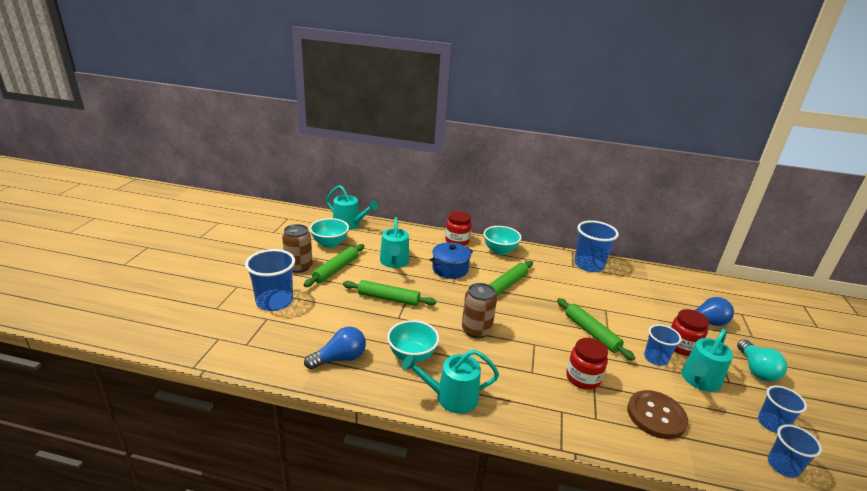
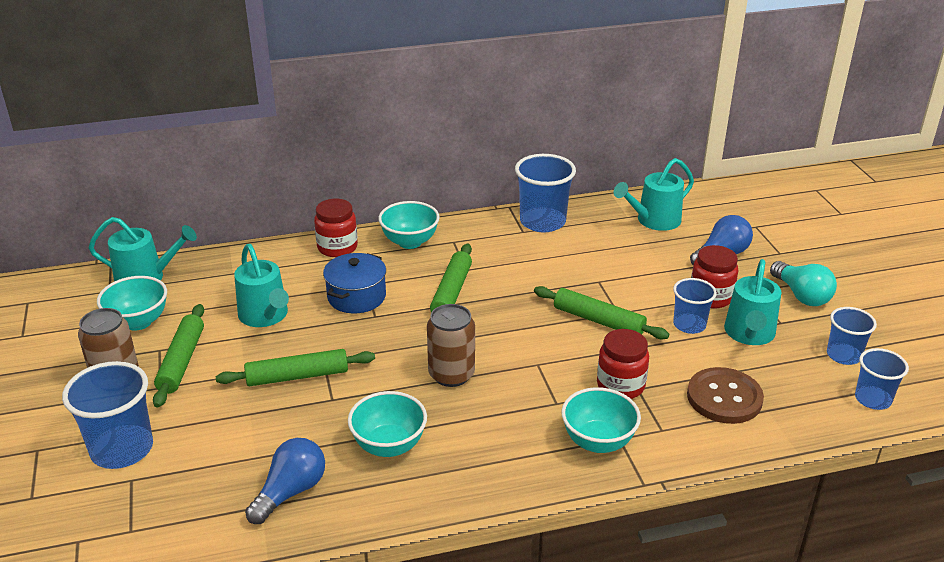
camera: 25 degrees left, 5 degrees up
(451, 397) = (477, 478): turquoise watering can -> turquoise watering can (654, 220)
(545, 407) = (598, 442): none -> turquoise bowl

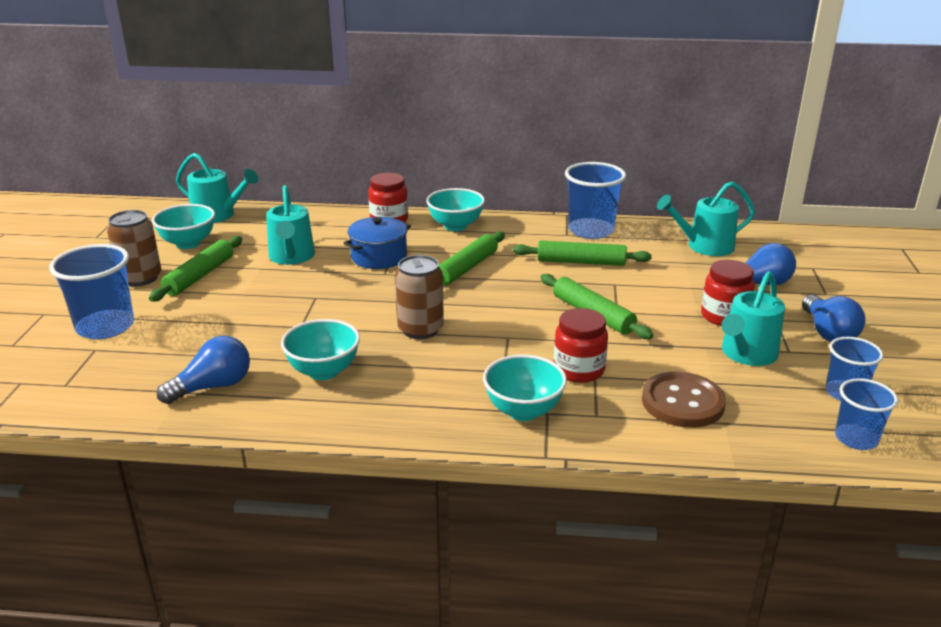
camera: 20 degrees right, 5 degrees down
(297, 376) = (285, 304): green rolling pin -> green rolling pin (581, 262)
(689, 325) = (685, 335): blue cup -> none
(801, 295) = (828, 333): turquoise light bulb -> blue light bulb

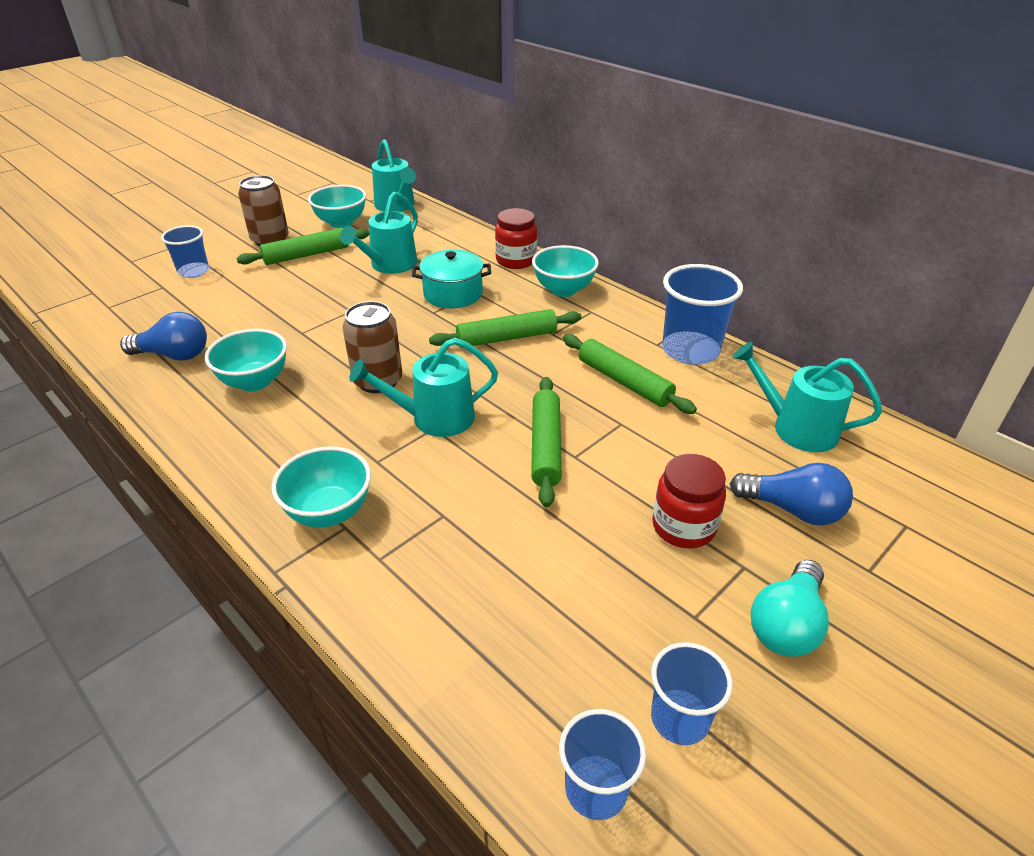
camera: 40 degrees right, 10 degrees up
(105, 327) = (193, 271): blue cup -> blue cup, size x0.61
(379, 257) = (453, 294): blue pot -> turquoise pot
(578, 370) = (439, 500): red jar -> none
(682, 402) = (478, 600): brown button -> none
(746, 354) = (636, 589): turquoise watering can -> turquoise watering can (435, 418)
(828, 333) = (786, 625): blue light bulb -> turquoise light bulb

